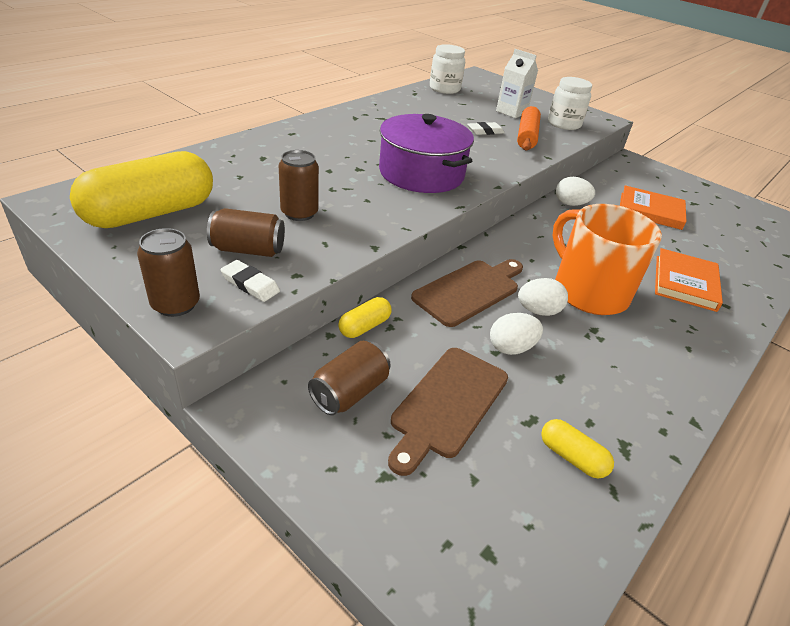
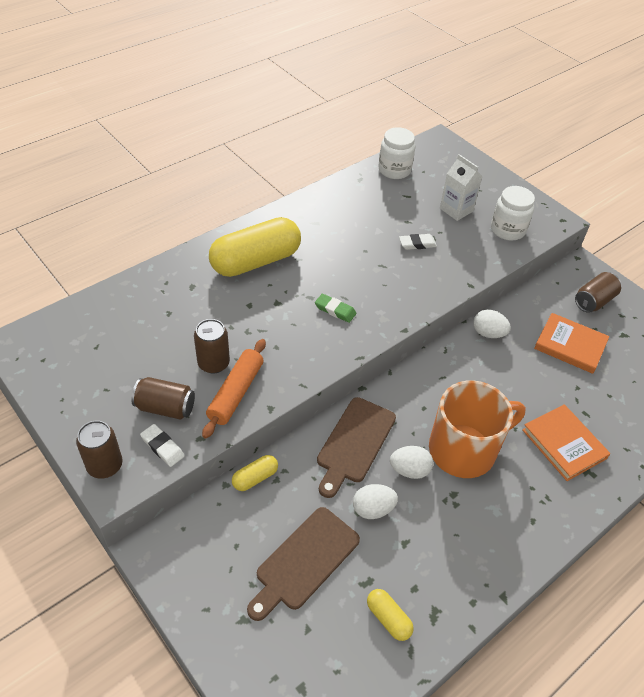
camera: 10 degrees right, 10 degrees up
(150, 213) = (91, 361): yellow capsule -> yellow capsule (256, 261)
(349, 392) = (231, 543): brown can -> brown can (594, 301)
(421, 173) = (335, 310): purple pot -> green eraser
(469, 291) = (354, 443): brown cutting board -> brown cutting board turned 150 degrees clockwise
(526, 136) = (459, 251): orange rolling pin -> orange rolling pin (235, 393)
(588, 291) = (464, 449): orange mug -> orange mug turned 90 degrees clockwise
(685, 283) = (564, 444): orange book -> orange book turned 60 degrees counterclockwise

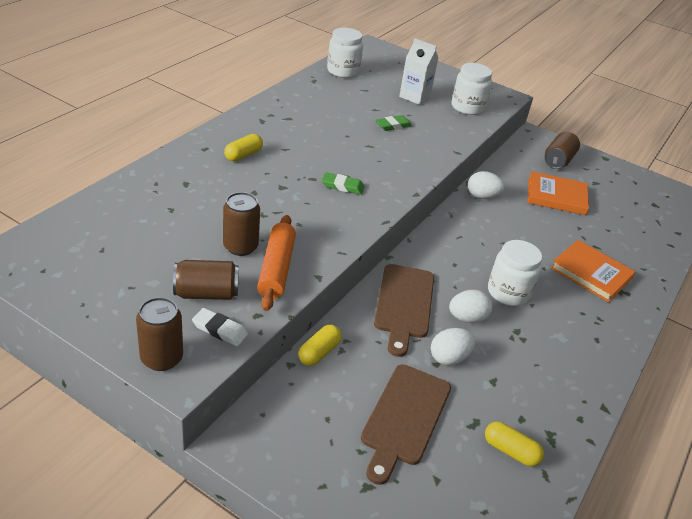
camera: 20 degrees left, 10 degrees down
(256, 261) = (243, 155): yellow capsule -> yellow capsule, size x0.44
(417, 244) = (393, 125): white eraser -> green eraser
(464, 449) = (508, 292): orange mug -> white jar

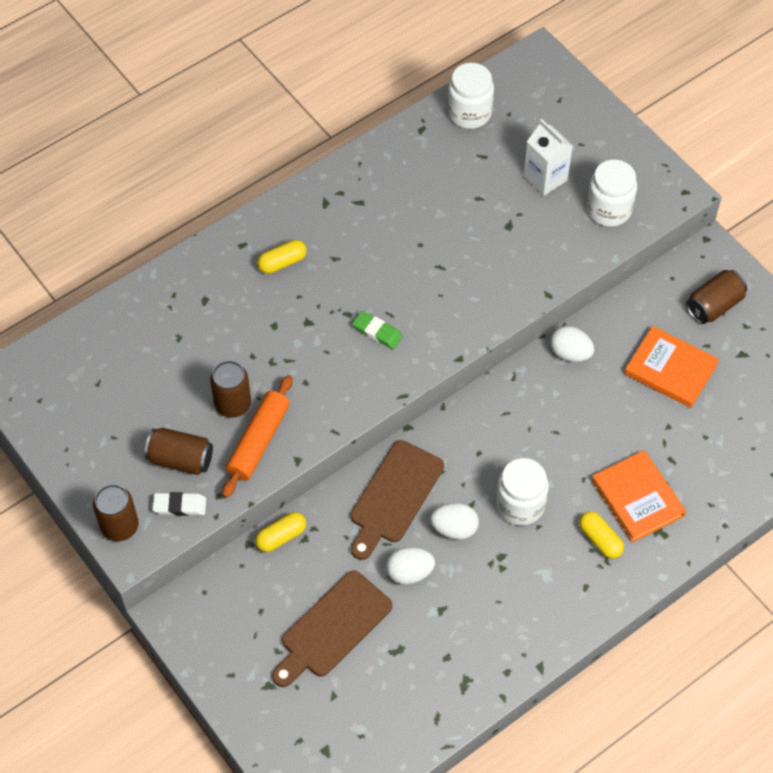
camera: 25 degrees right, 20 degrees up
(220, 330) = (180, 506): white eraser -> white eraser turned 45 degrees counterclockwise
(393, 125) = (487, 233): green eraser -> none
(510, 451) = (417, 686): yellow capsule -> yellow capsule (600, 539)

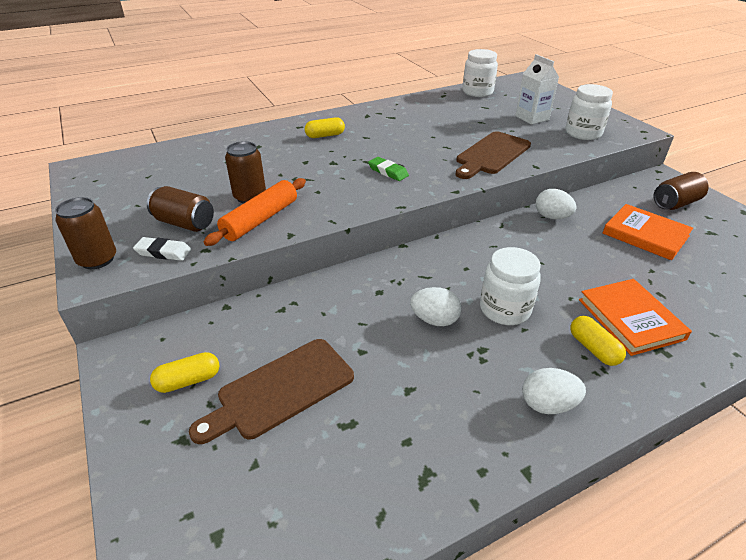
camera: 10 degrees right, 20 degrees down
(281, 537) = (259, 305): yellow capsule -> yellow capsule (188, 381)
(394, 496) = (379, 288): brown cutting board -> brown cutting board (491, 154)
(409, 573) = (380, 350): white egg -> white egg (547, 404)

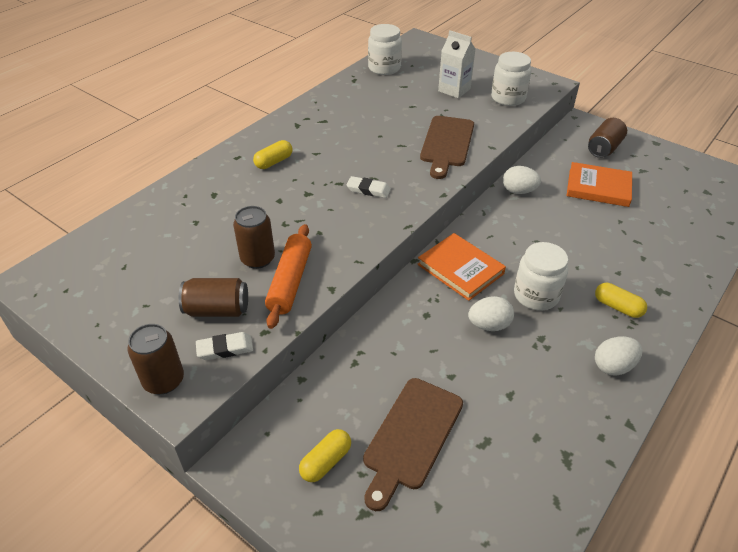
camera: 25 degrees left, 5 degrees up
(388, 172) = (368, 190): green eraser -> white eraser
(630, 319) = (628, 271): orange book -> orange book (460, 269)

